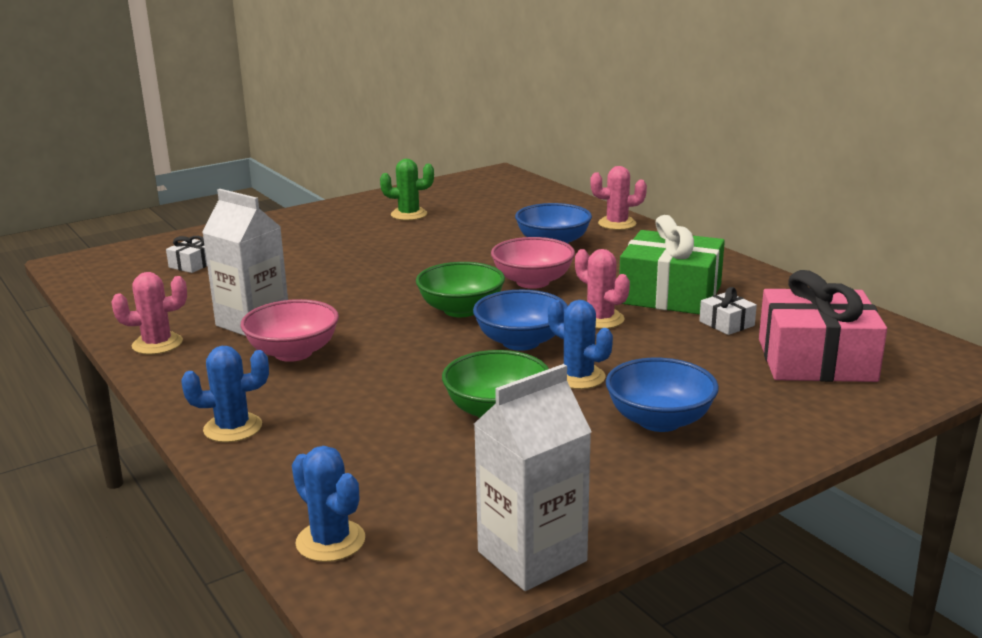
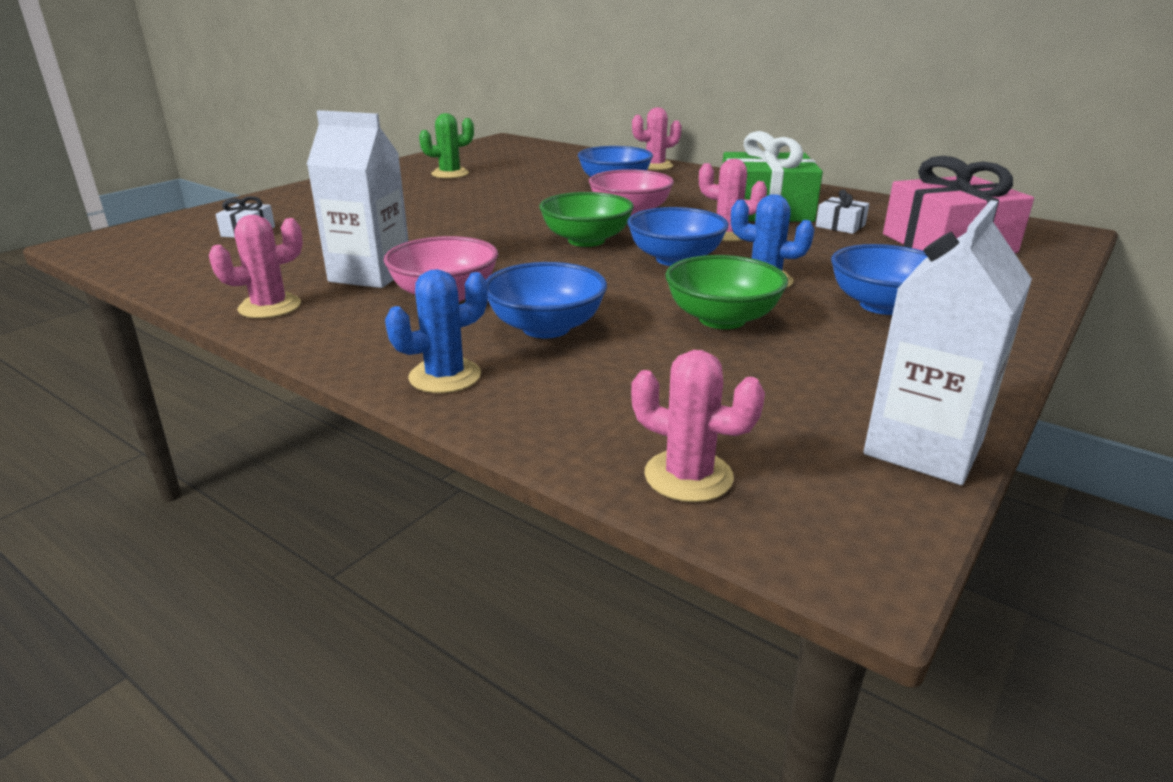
camera: 20 degrees left, 5 degrees up
(330, 541) = (688, 476): blue cactus -> pink cactus
(344, 396) = (546, 328): none -> blue bowl

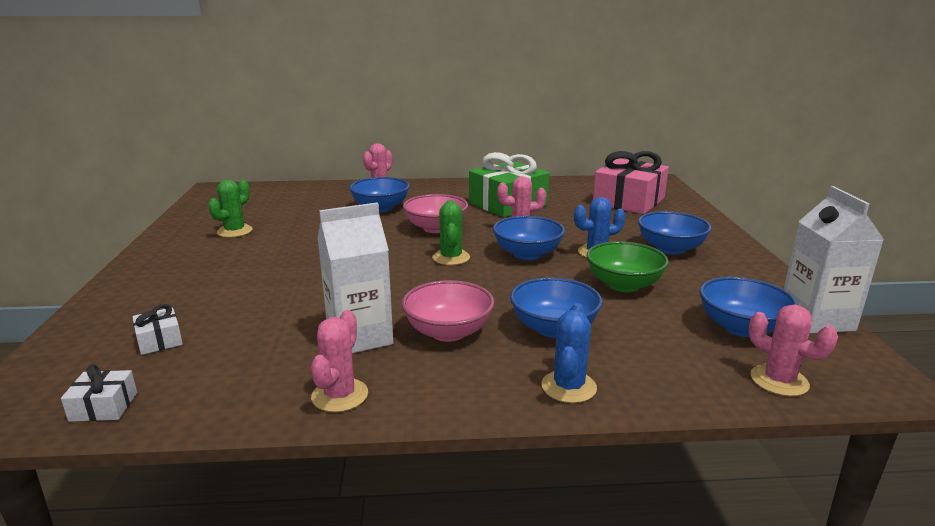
camera: 40 degrees left, 5 degrees down
(586, 240) = (451, 258): green bowl -> green cactus
(688, 476) = (779, 380): pink cactus -> pink cactus turned 60 degrees clockwise
(775, 410) = (741, 327): none -> blue bowl
(840, 226) = (564, 204): white gift -> white gift (103, 406)

